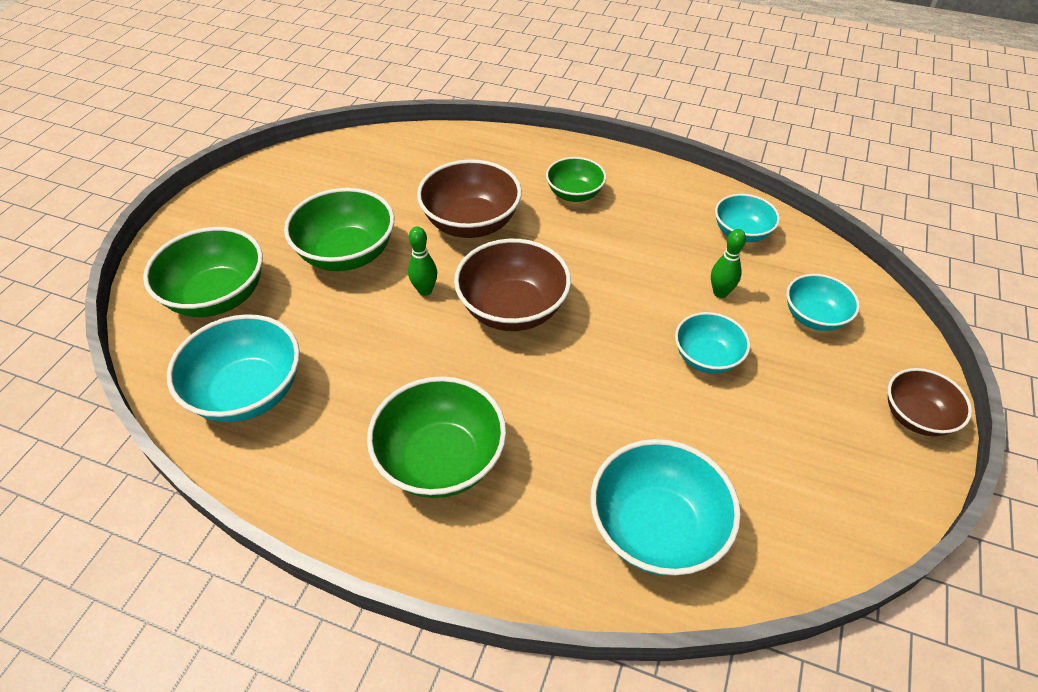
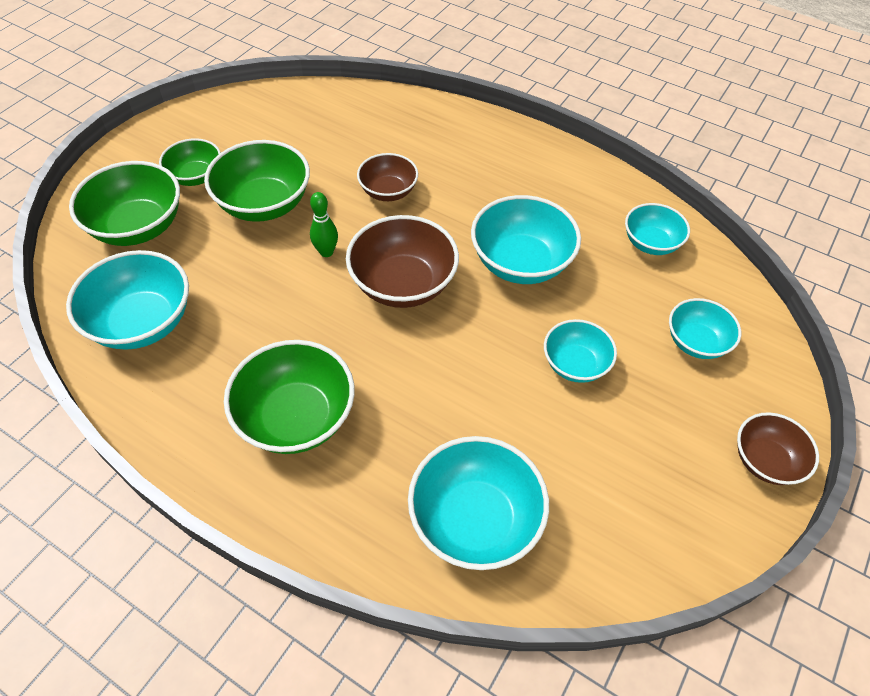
camera: 10 degrees right, 5 degrees up
(471, 223) = (388, 191): brown bowl -> brown bowl, size x0.61
(574, 194) = (496, 177): green bowl -> green bowl (196, 176)
(623, 270) = (521, 262): none -> turquoise bowl
(720, 293) = (609, 301): green bowling pin -> none

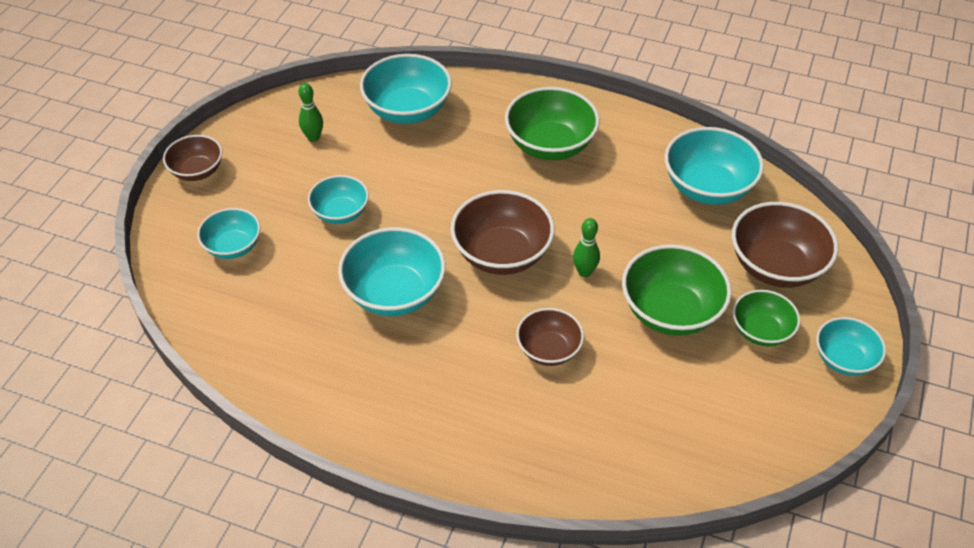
camera: 170 degrees right, 5 degrees down
(138, 227) = (776, 266): green bowl -> brown bowl
(613, 491) = (313, 137): none -> green bowling pin
(651, 243) = (261, 337): turquoise bowl -> turquoise bowl (844, 359)

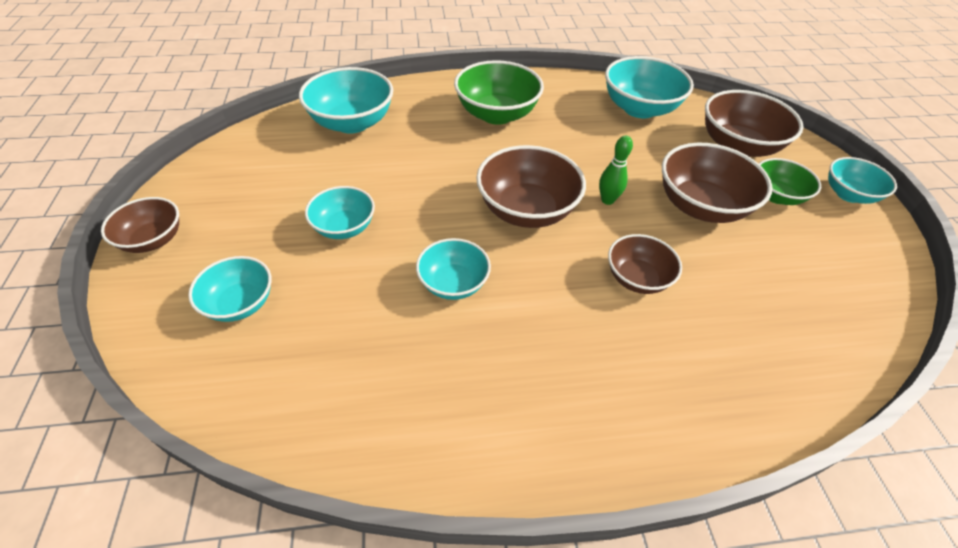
camera: 30 degrees left, 0 degrees up
(313, 137) = (272, 170): green bowling pin -> none
(394, 293) = (453, 283): turquoise bowl -> turquoise bowl, size x0.61
(670, 311) = (700, 206): green bowl -> brown bowl

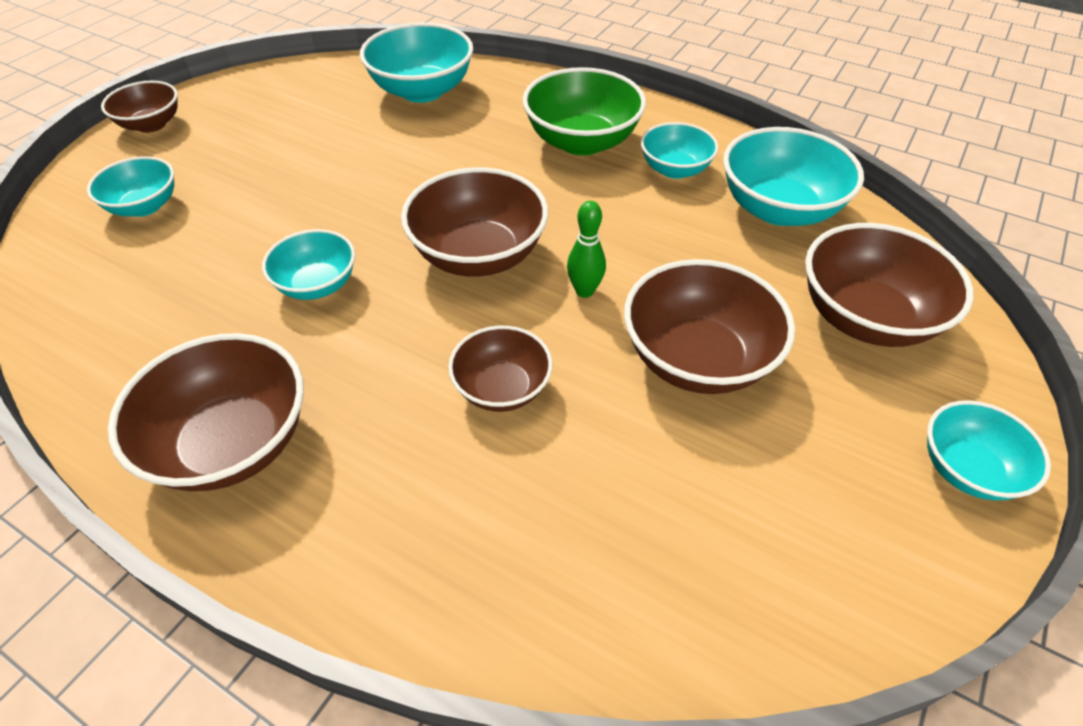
camera: 40 degrees right, 0 degrees up
(344, 227) = (294, 185): turquoise bowl -> turquoise bowl (674, 169)
(536, 414) = (232, 443): none -> brown bowl
(776, 196) = (833, 406): green bowl -> none

